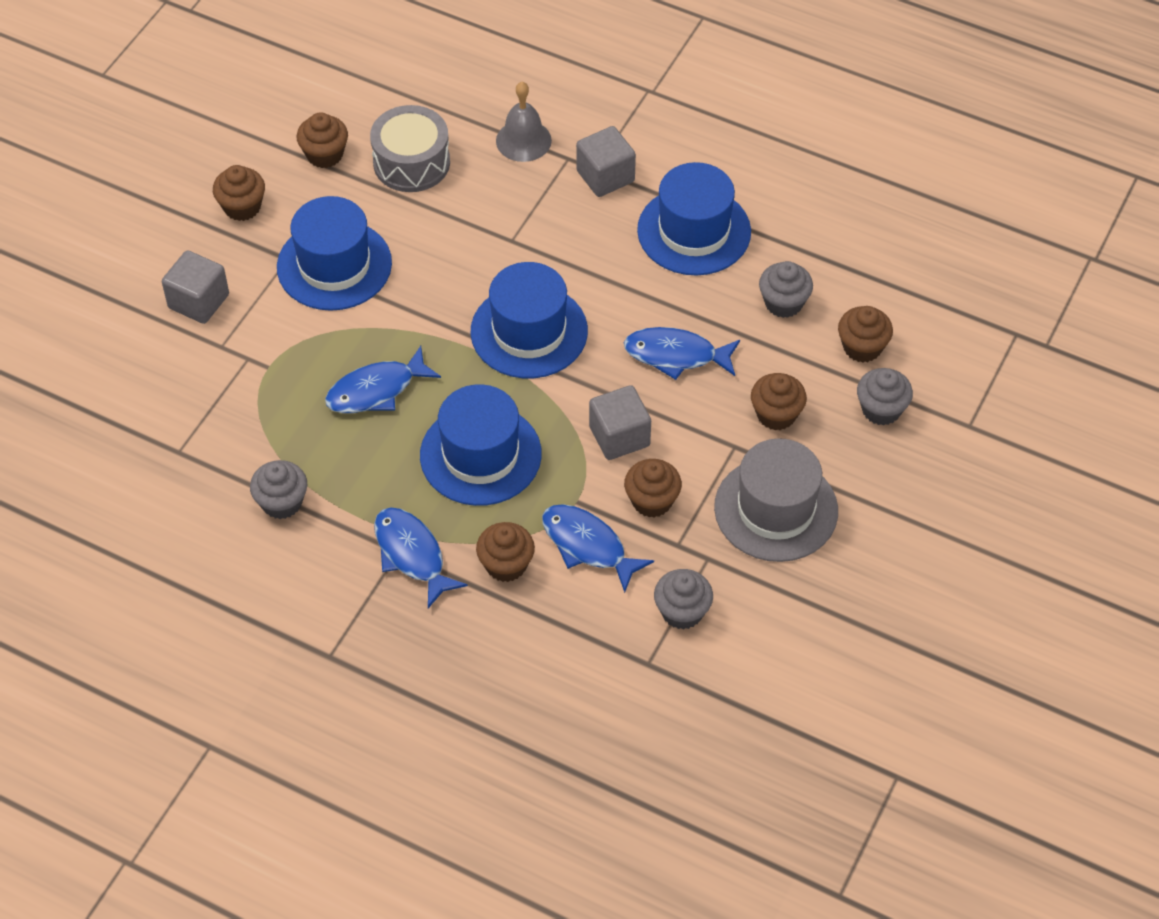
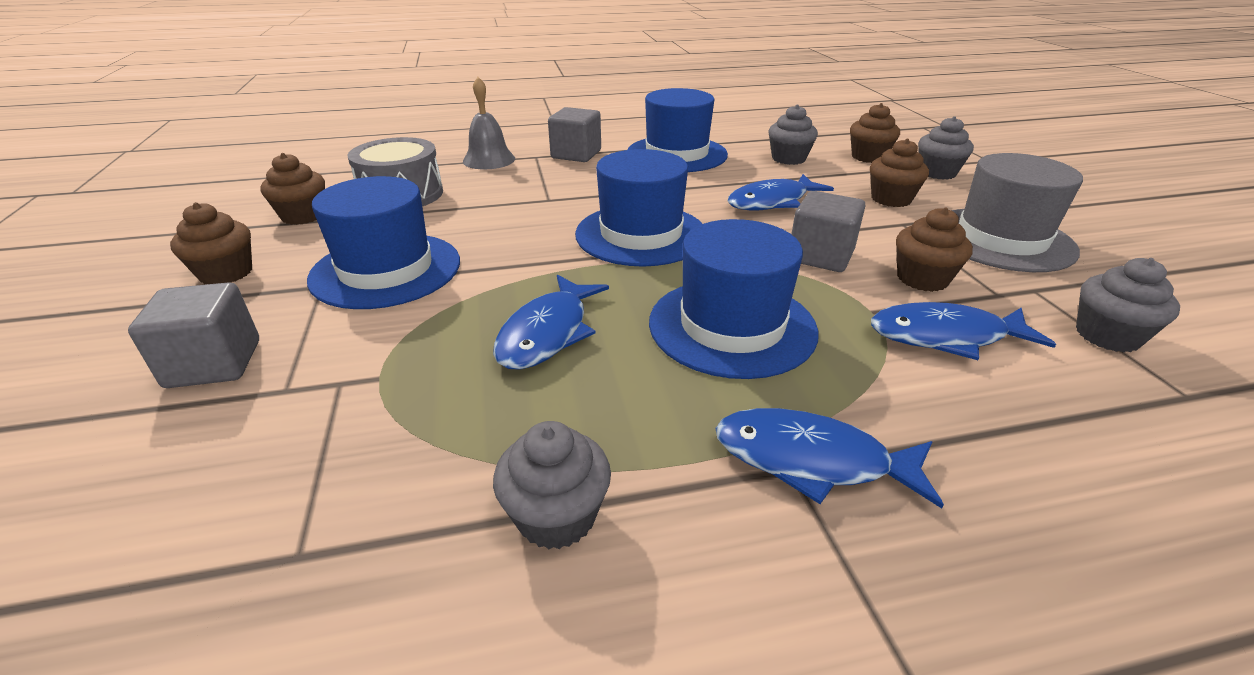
camera: 40 degrees left, 20 degrees down
(506, 564) = (916, 400): brown cupcake -> none

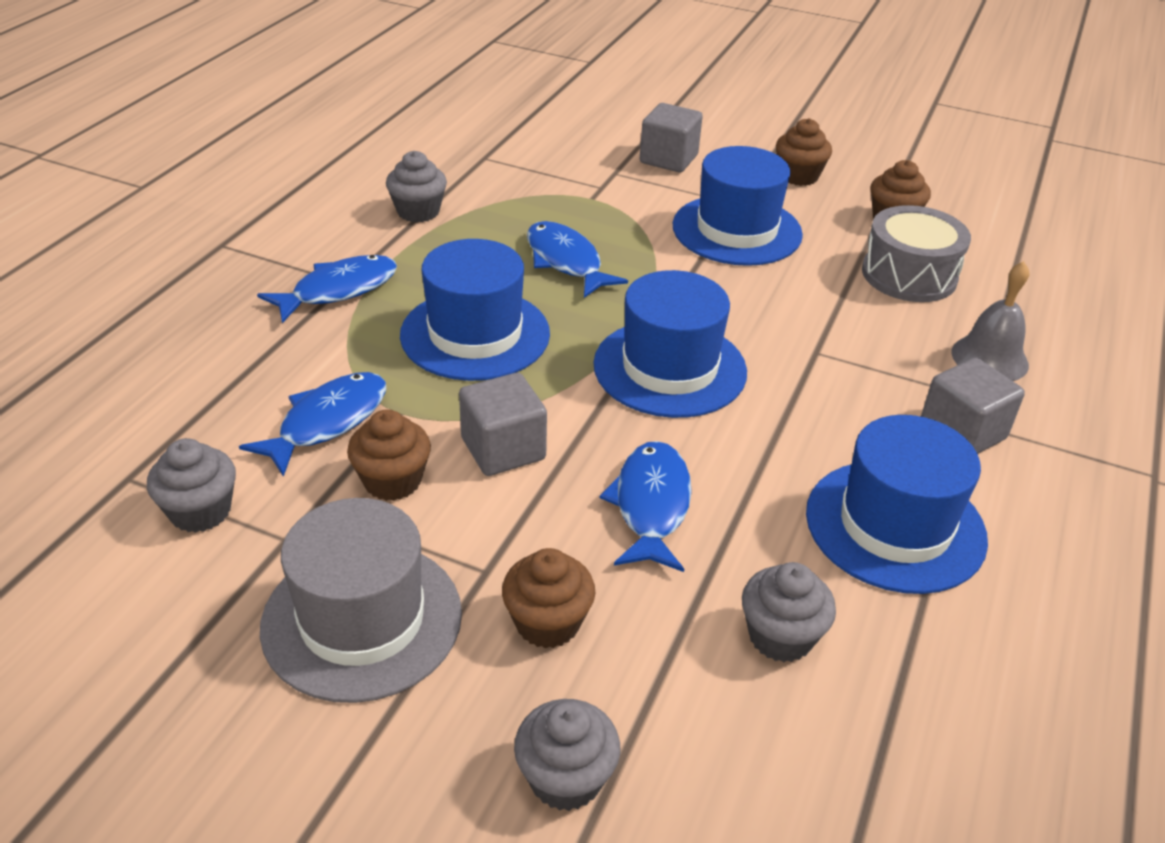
camera: 125 degrees right, 5 degrees up
(868, 157) = (705, 751): brown cupcake -> none

